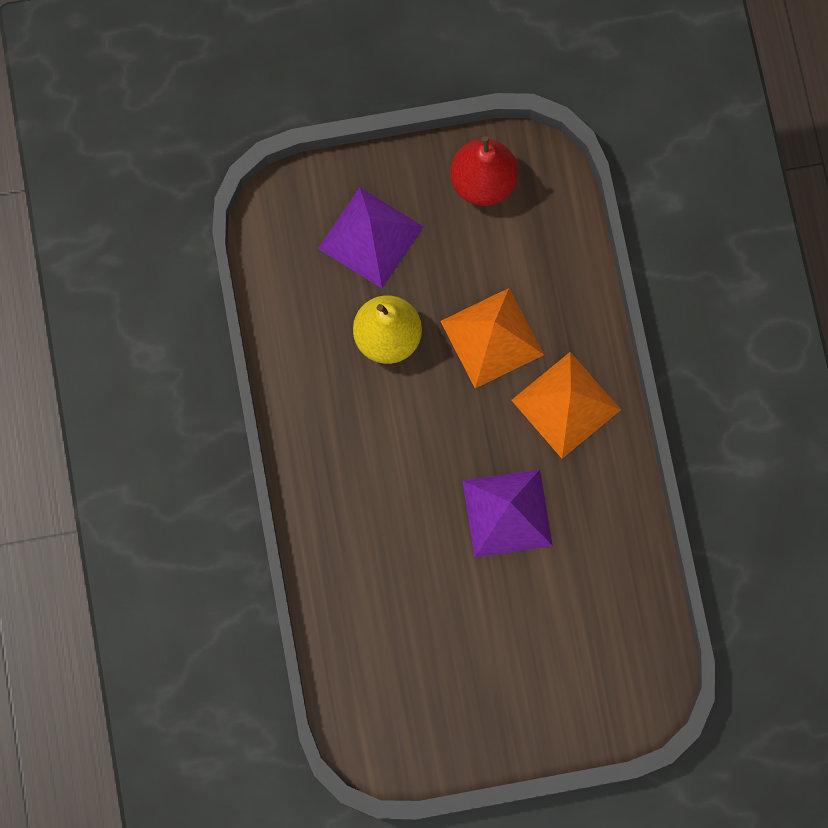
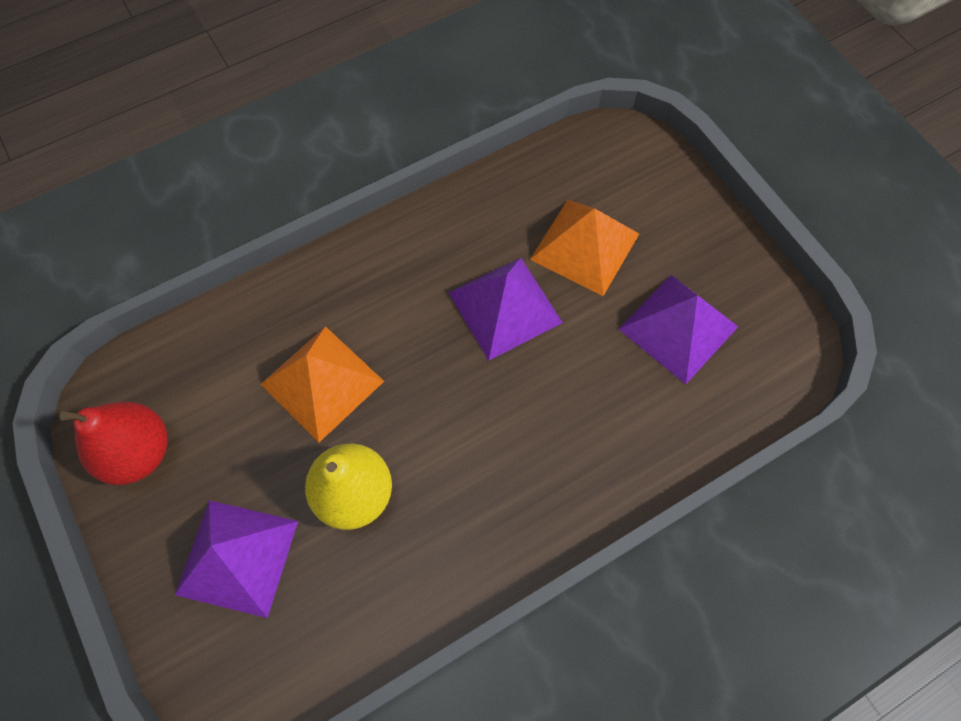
camera: 110 degrees left, 10 degrees down
(433, 656) = (678, 328): none -> purple pyramid
(566, 404) = (372, 289): orange pyramid -> orange pyramid (584, 246)

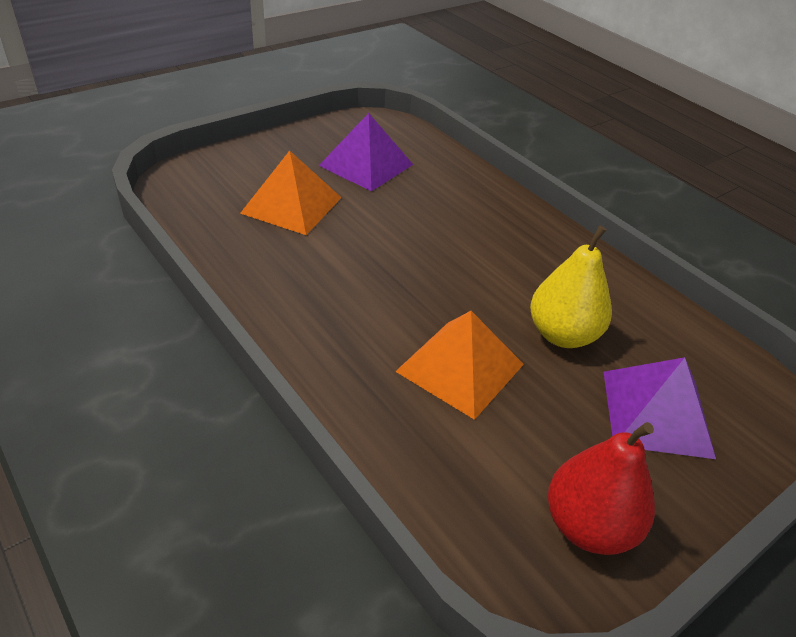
camera: 100 degrees left, 25 degrees down
(504, 307) = (358, 249): purple pyramid -> none

